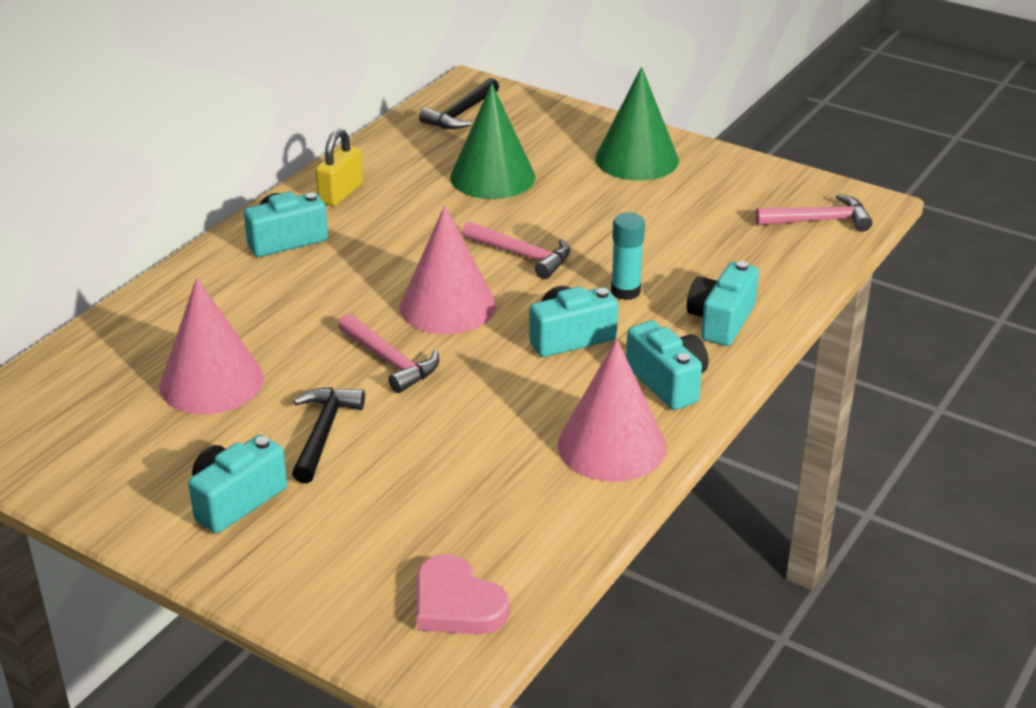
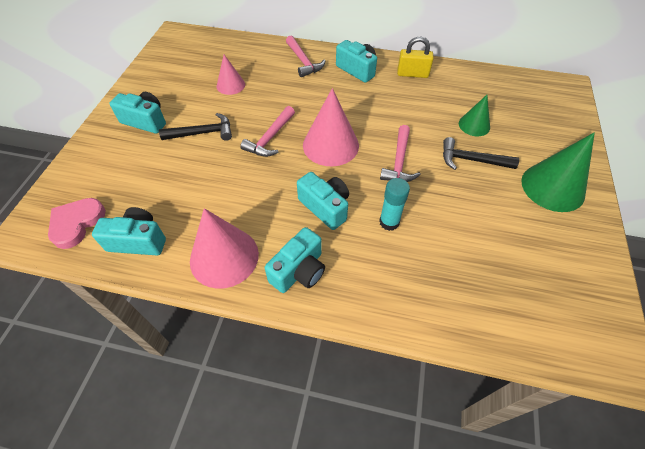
camera: 70 degrees right, 20 degrees up
(211, 382) = (230, 85): pink cone -> pink cone, size x0.57
(461, 114) = (532, 92): black hammer -> black hammer (471, 160)
(492, 177) = (474, 125): green cone -> green cone, size x0.57
(721, 321) = (383, 285): turquoise camera -> turquoise camera (138, 241)
(819, 220) = (560, 324): pink hammer -> pink hammer (303, 61)

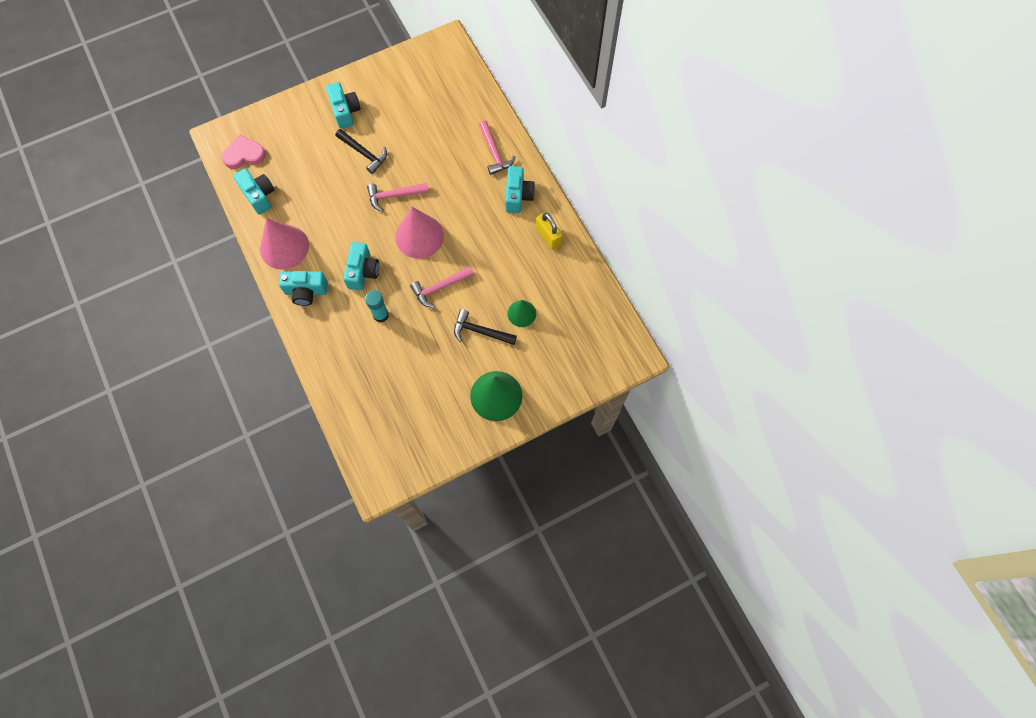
camera: 50 degrees right, 15 degrees up
(230, 85) = (424, 129): pink cone -> none
(303, 61) = (494, 153): pink hammer -> pink hammer turned 45 degrees counterclockwise
(471, 160) = (480, 331): black hammer -> black hammer turned 45 degrees counterclockwise

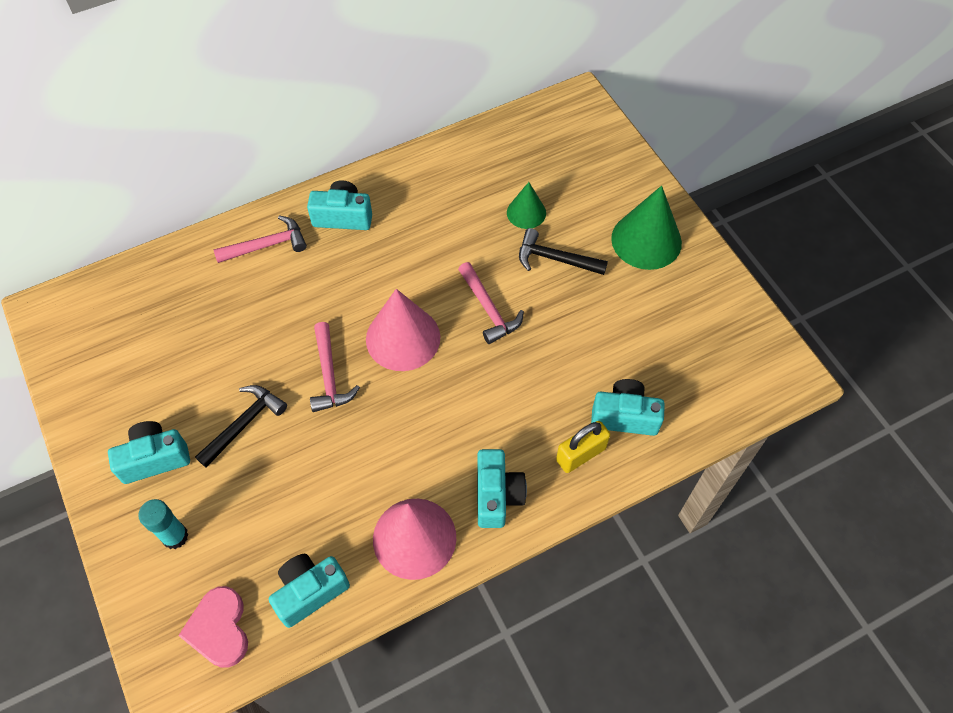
camera: 90 degrees left, 10 degrees down
(363, 272) = (462, 413): turquoise camera -> turquoise camera (624, 416)
(381, 315) = (534, 384): turquoise glue stick -> turquoise glue stick (175, 536)
(480, 331) = (555, 259): black hammer -> black hammer turned 90 degrees clockwise
(548, 236) = (410, 183): yellow padlock -> yellow padlock (580, 454)

